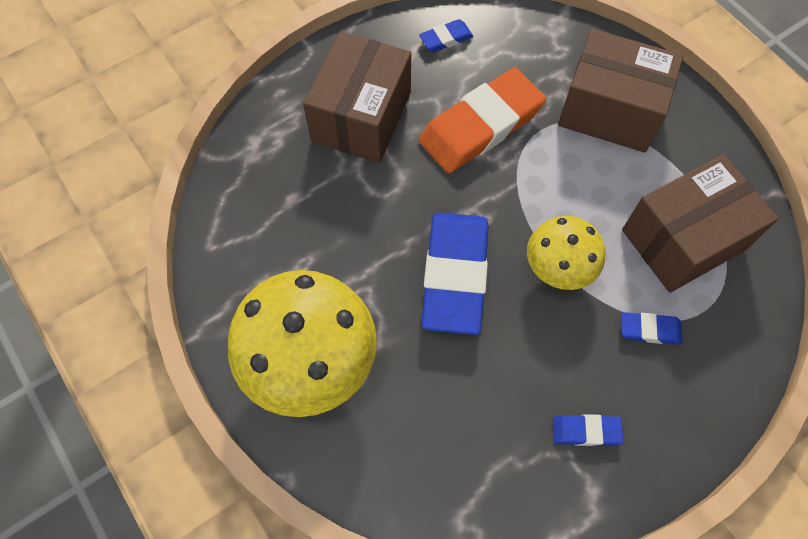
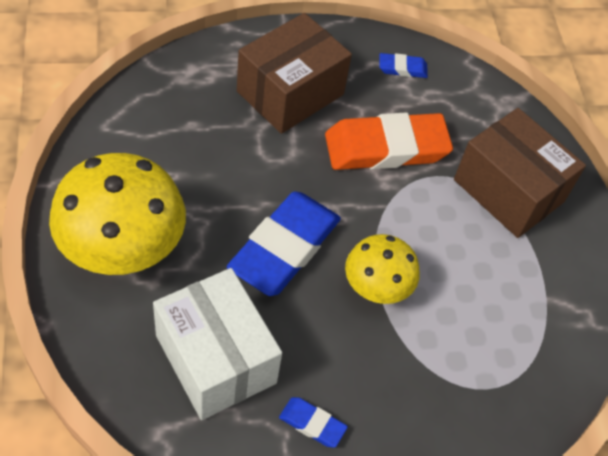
camera: 20 degrees right, 10 degrees down
(464, 420) = (215, 359): none -> white box
(650, 330) = (424, 377): blue eraser -> none
(683, 239) = (504, 323): brown box -> none

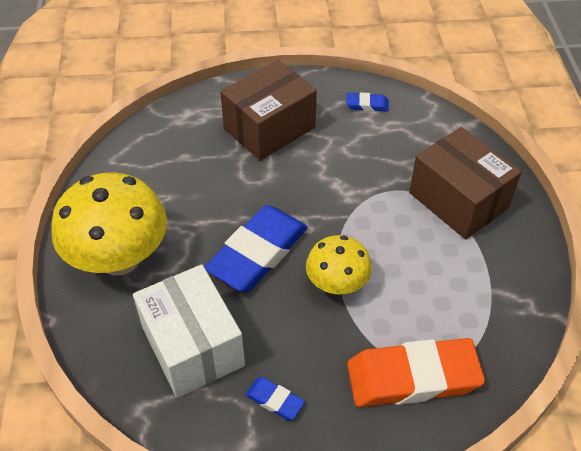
camera: 10 degrees right, 5 degrees down
(386, 148) = (350, 169): orange eraser -> orange eraser (413, 377)

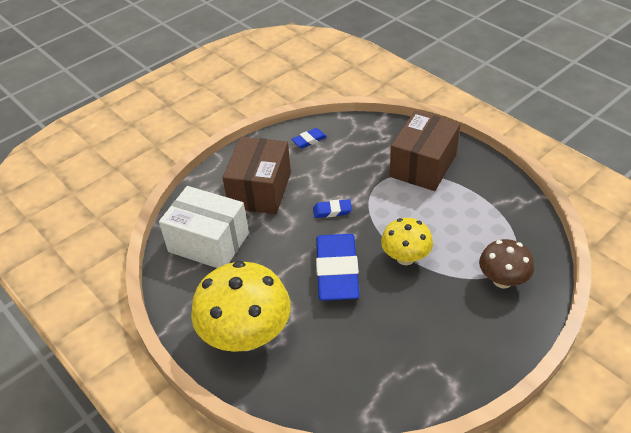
camera: 35 degrees left, 5 degrees down
(192, 346) = (357, 354): white box -> white box (208, 242)
(274, 400) = (441, 349): blue eraser -> blue eraser (332, 211)
(413, 377) = (502, 280): orange eraser -> brown mushroom
(458, 200) = (423, 165): brown box -> brown box turned 75 degrees counterclockwise

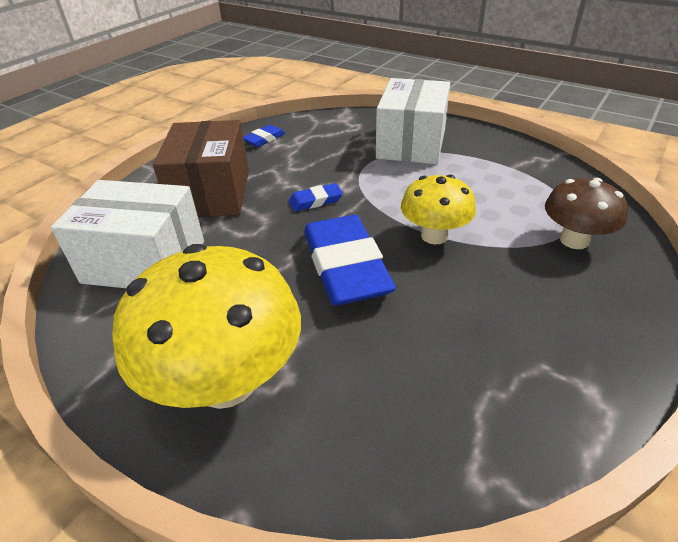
camera: 15 degrees left, 5 degrees down
(423, 165) = (411, 144): brown box -> white box

